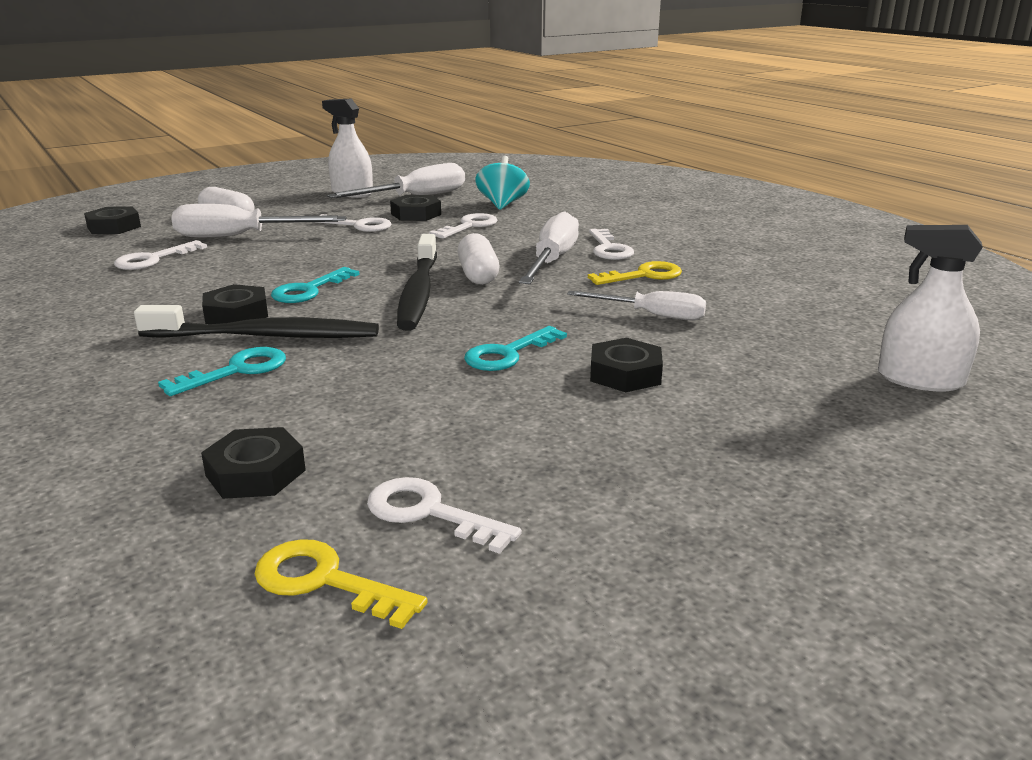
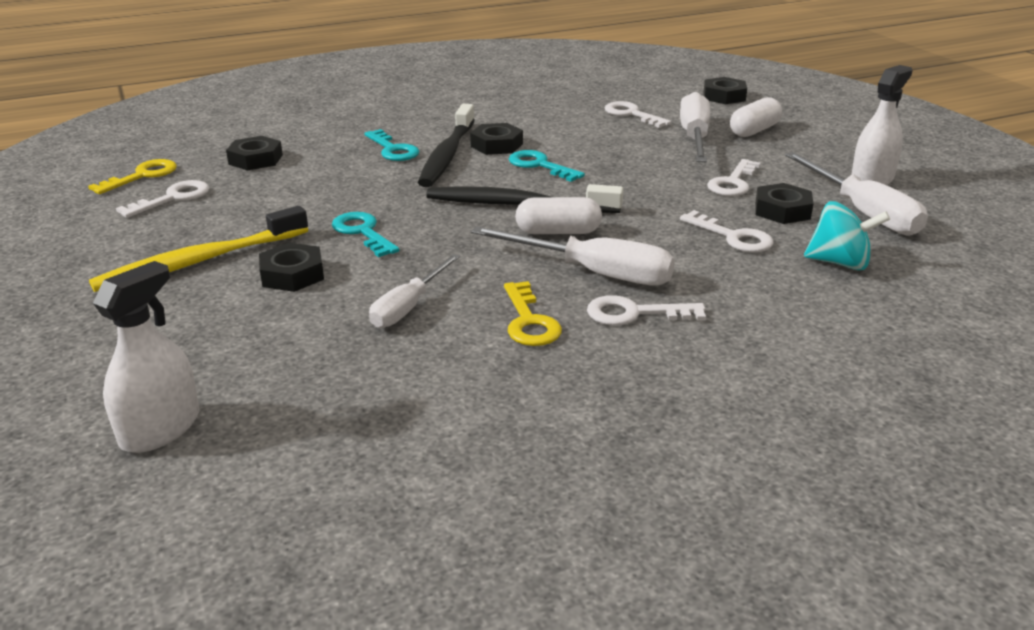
camera: 100 degrees right, 5 degrees up
(626, 435) = (199, 261): none -> yellow toothbrush

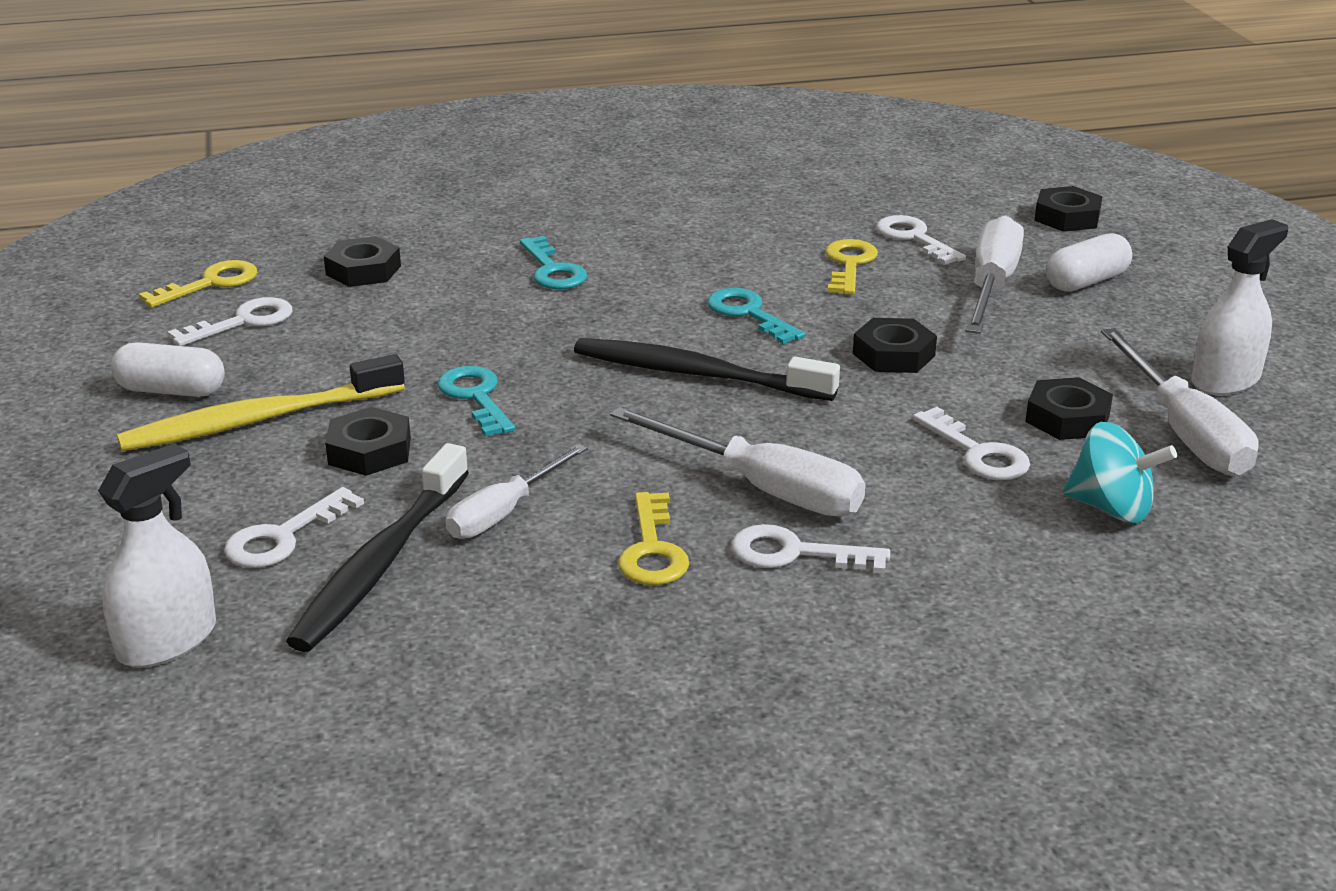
camera: 10 degrees right, 0 degrees up
(447, 155) = (625, 285): black toothbrush -> black toothbrush (380, 563)
(496, 145) = (699, 275): black nut -> black nut (893, 355)
(558, 232) = (737, 422): white capsule -> white capsule (171, 391)
(595, 132) = (849, 264): none -> yellow key
(733, 183) = (1015, 367): white key -> white key (283, 537)

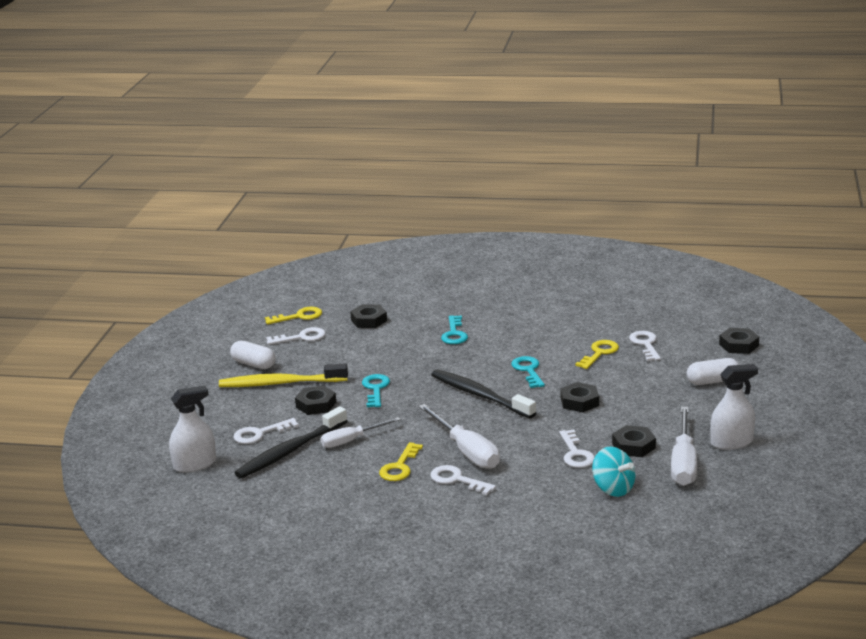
camera: 25 degrees right, 5 degrees down
(991, 286) = (660, 376): white screwdriver -> none

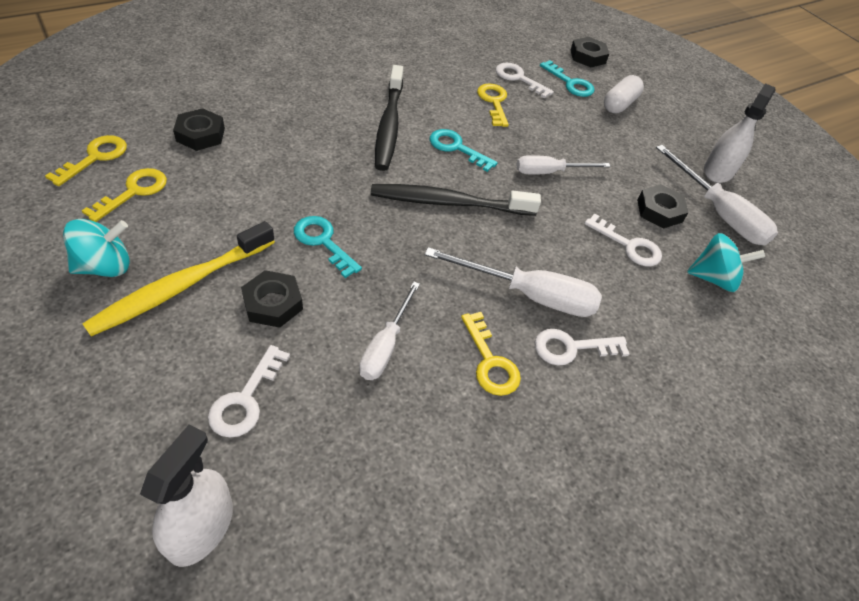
camera: 50 degrees left, 25 degrees up
(253, 364) = (105, 266): white capsule -> turquoise spinning top
(290, 451) = (324, 411): black toothbrush -> black toothbrush (389, 125)
(301, 337) = (134, 192): white key -> yellow key
(454, 334) = (325, 123): turquoise key -> turquoise key (570, 83)
(579, 402) = (549, 172): black nut -> white screwdriver

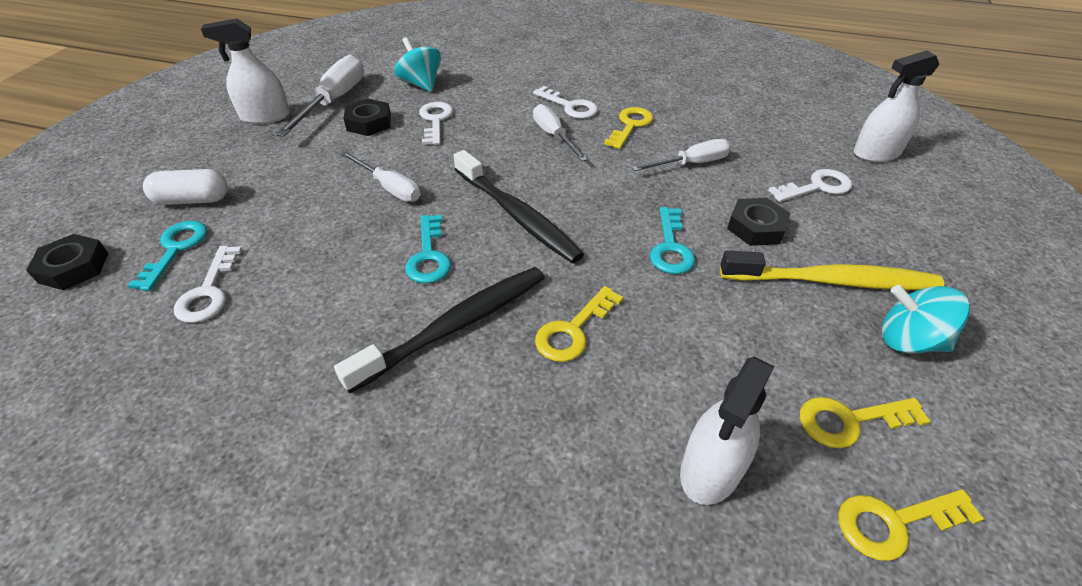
camera: 125 degrees left, 5 degrees down
(200, 134) = (711, 469): black nut -> white spray bottle
(493, 102) = (297, 280): yellow key -> yellow key (573, 330)
(529, 295) = (554, 136): white screwdriver -> white screwdriver, size x0.65

